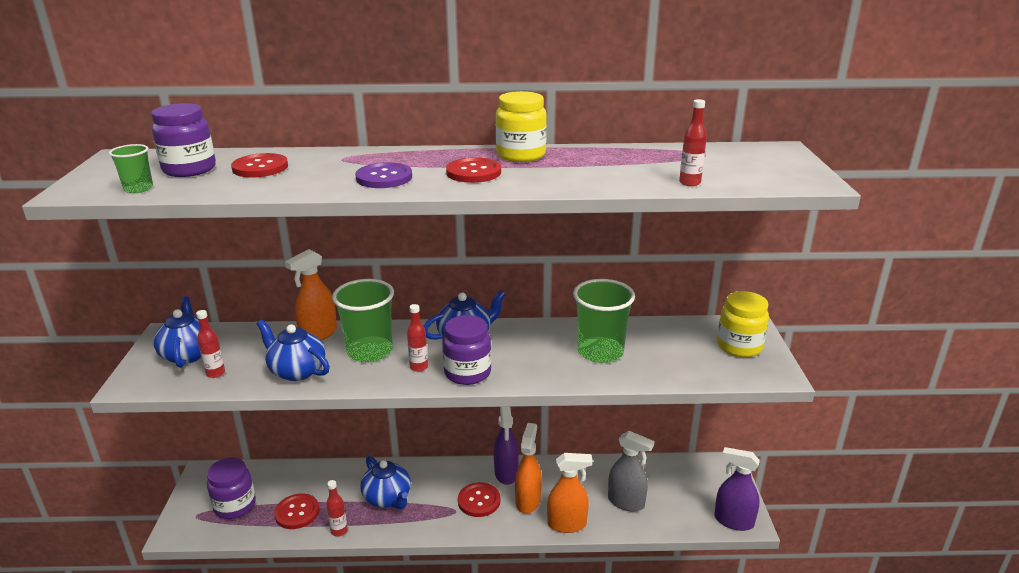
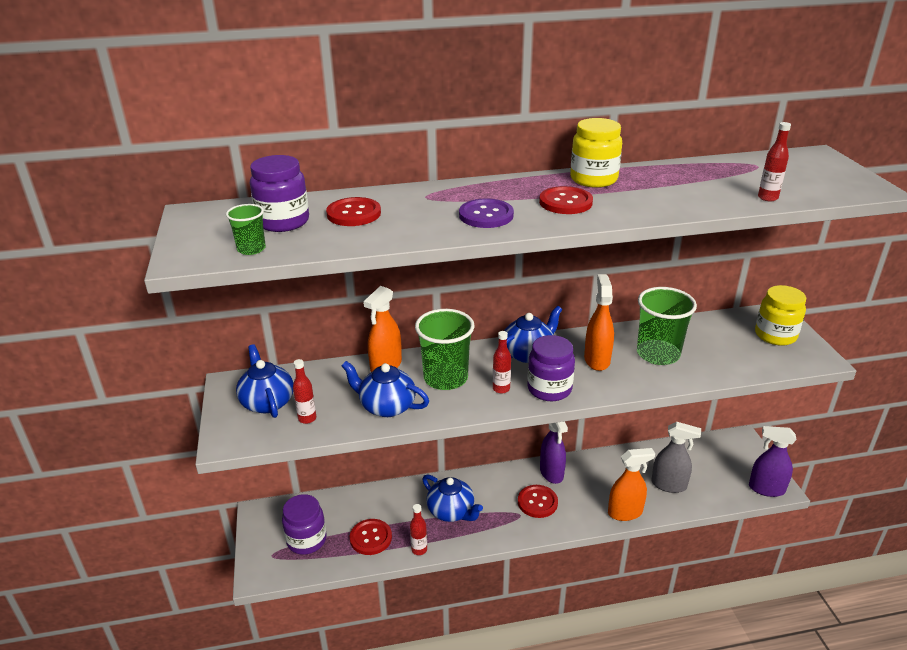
camera: 10 degrees left, 5 degrees up
(528, 501) = (582, 496): orange spray bottle -> orange spray bottle (597, 360)

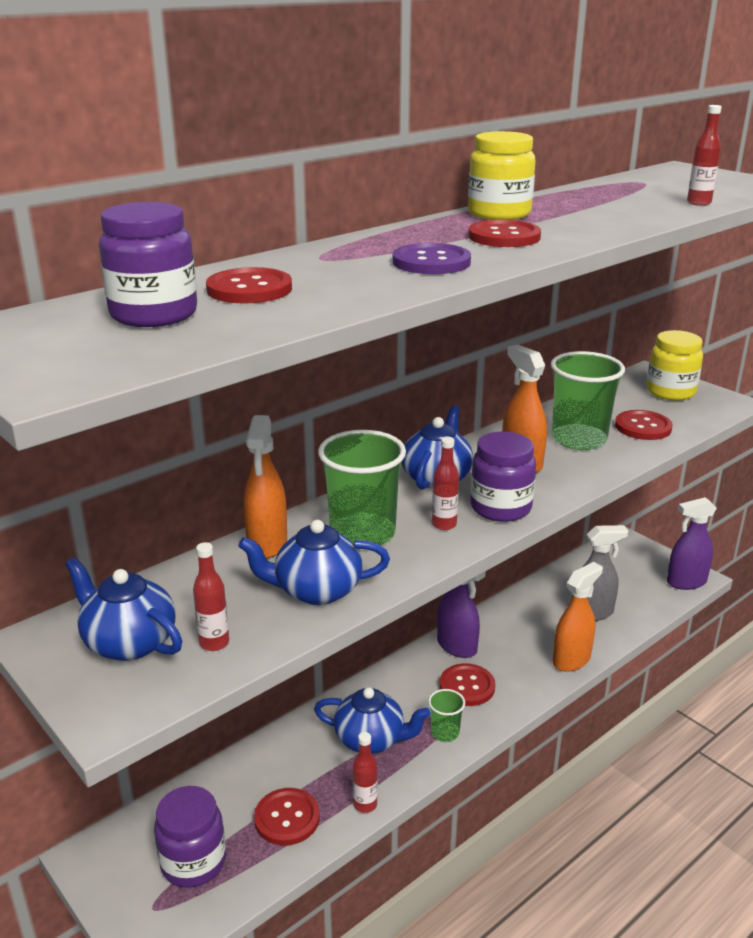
camera: 30 degrees left, 5 degrees down
(251, 249) = (151, 351): green cup -> green cup (445, 732)
(719, 359) = (643, 427): none -> red button

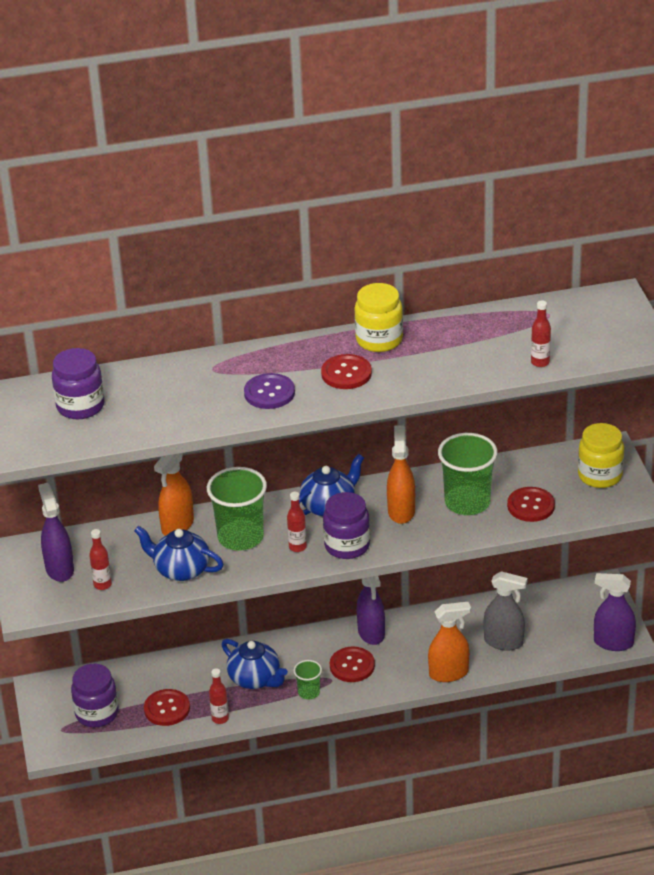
camera: 30 degrees right, 10 degrees up
(129, 642) = (59, 569): blue teapot -> purple spray bottle
(249, 289) = (145, 394): red button -> none

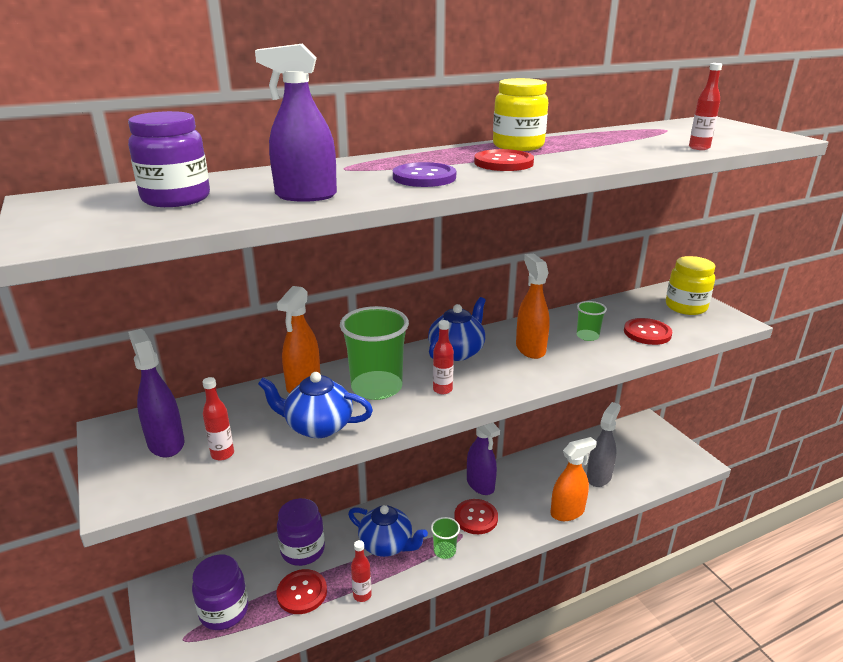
camera: 15 degrees left, 10 degrees down
(347, 546) = (494, 383): purple jar -> purple jar (303, 550)
(467, 502) = (587, 336): green cup -> green cup, size x0.50
(504, 642) = (599, 477): grey spray bottle -> grey spray bottle turned 60 degrees counterclockwise
(613, 643) = (688, 465): purple spray bottle -> purple spray bottle (305, 196)

